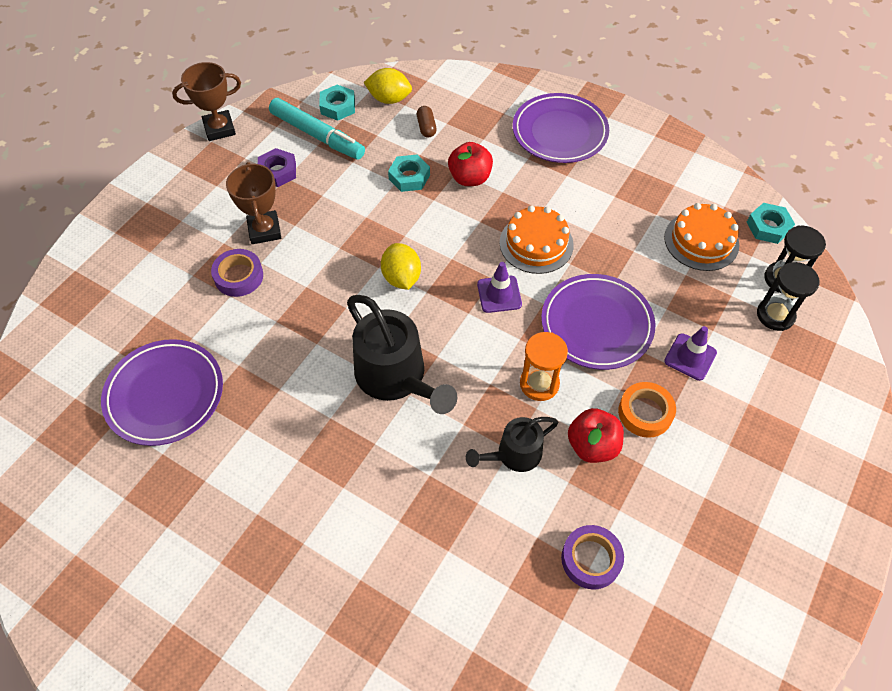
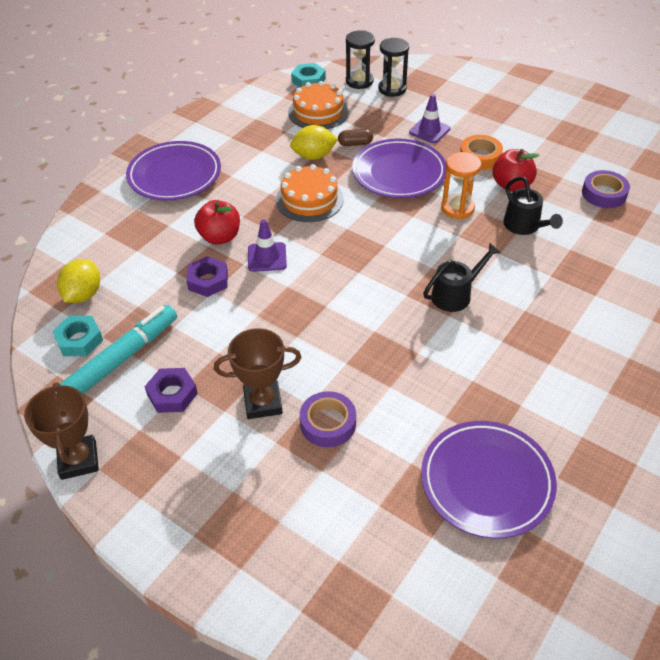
camera: 85 degrees left, 10 degrees down
(396, 378) = (456, 294): black watering can -> black watering can, size x0.59
(401, 278) = (341, 289): yellow lemon -> yellow lemon (314, 156)
(409, 177) = (208, 280): turquoise nut -> purple nut
(426, 127) = (139, 266): brown capsule -> brown capsule (355, 144)
(499, 294) = (365, 225): purple traffic cone -> purple traffic cone (267, 257)

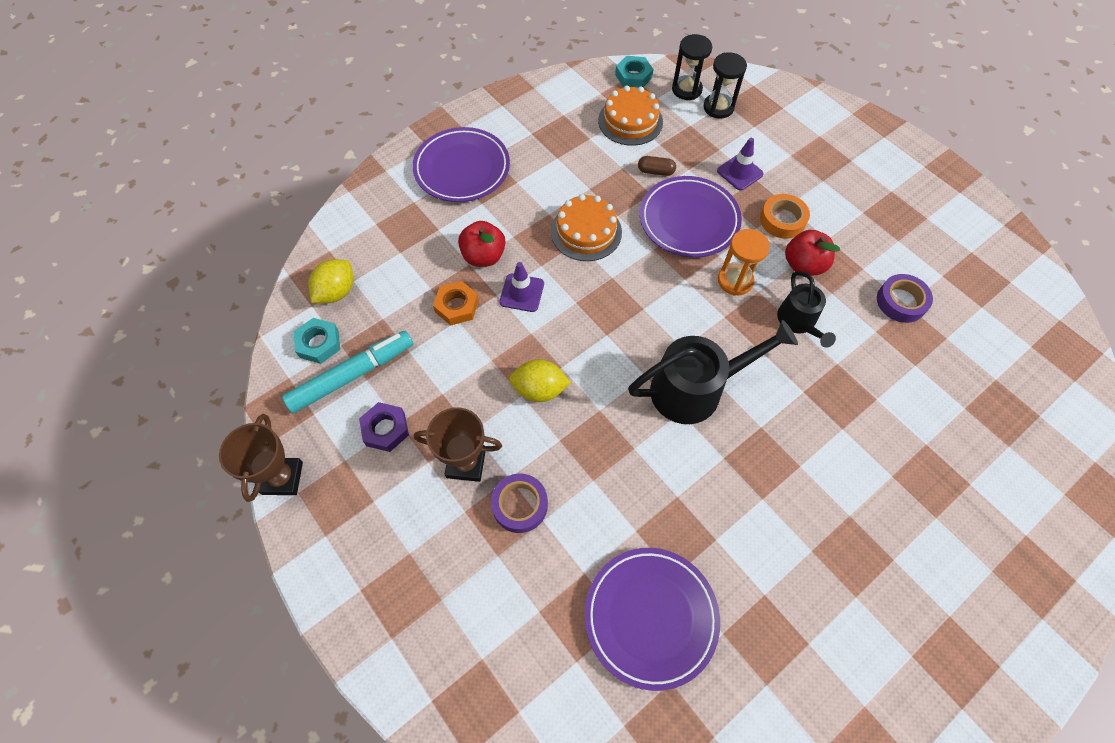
camera: 15 degrees right, 15 degrees up
(208, 280) = (457, 306): purple nut -> orange nut
(314, 156) = (608, 177): yellow lemon -> yellow lemon (539, 389)
(456, 294) = (696, 388): black watering can -> black watering can, size x1.70

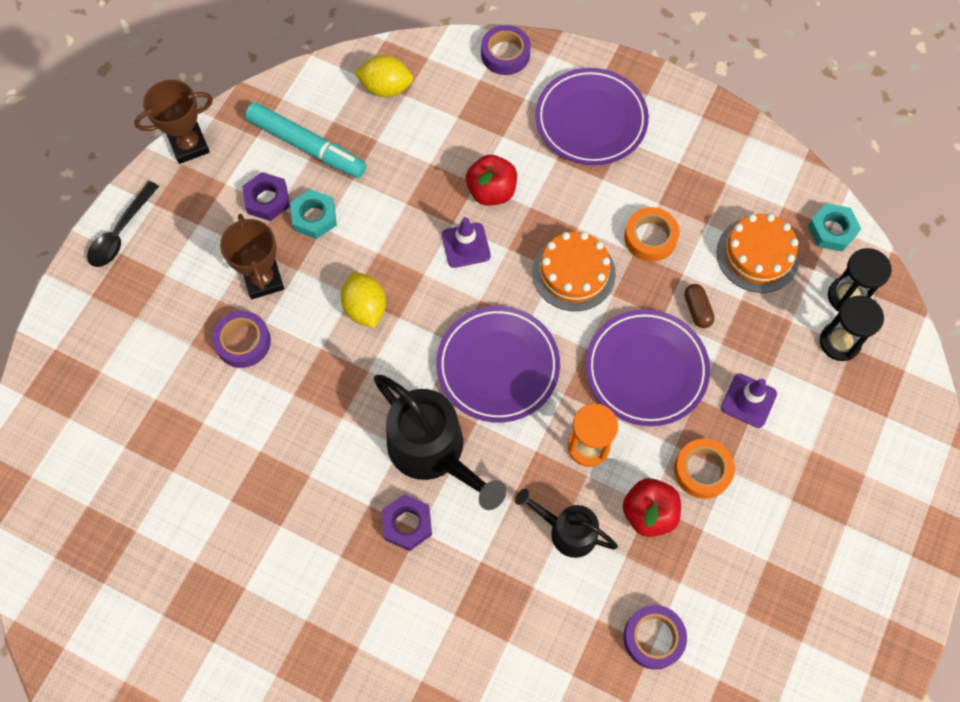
camera: 65 degrees right, 5 degrees up
(319, 343) = (326, 103): turquoise nut -> turquoise nut (314, 217)
(337, 581) = (120, 233): none -> black spoon
(365, 197) = (505, 54): none -> purple tape
(457, 306) = (421, 195): orange nut -> none
(583, 174) = (650, 238): none -> orange tape
(650, 617) = (185, 493): purple plate -> purple plate (498, 366)
(752, 433) = (407, 524): none -> purple nut
(798, 322) = (567, 530): black watering can -> black watering can turned 60 degrees clockwise

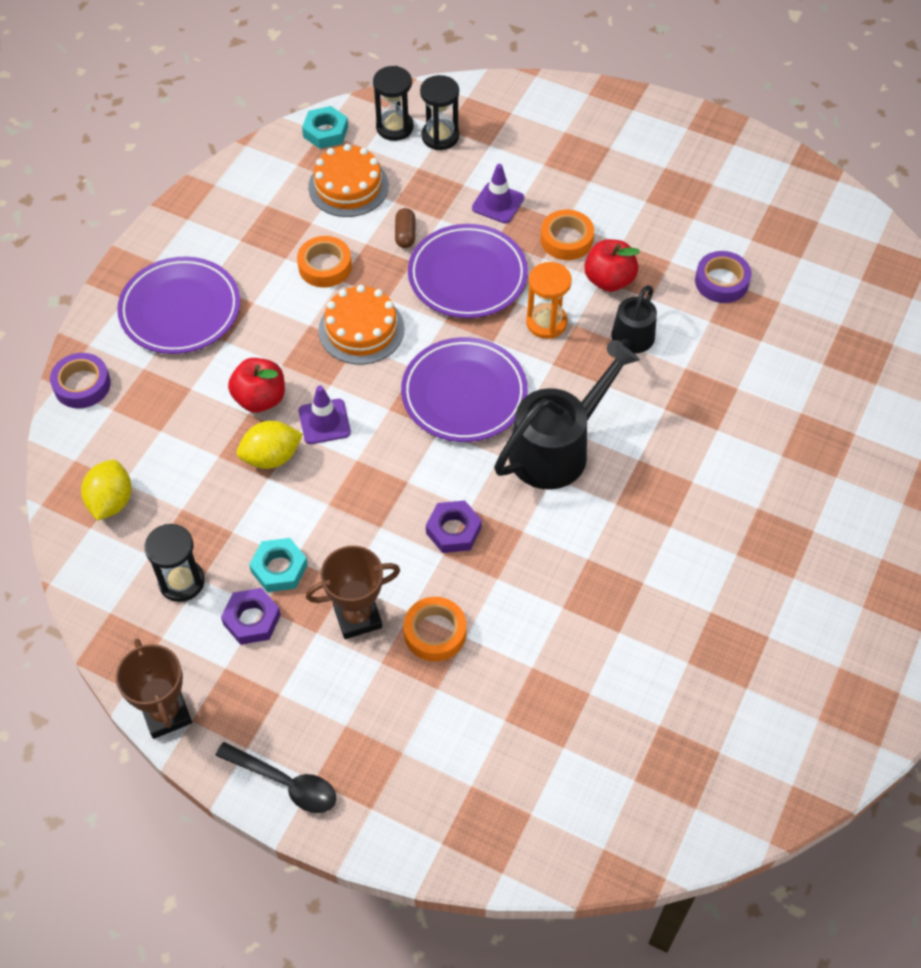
camera: 90 degrees left, 10 degrees down
(243, 342) = (435, 632): purple tape -> orange tape
(306, 146) = (181, 582): turquoise marker -> black hourglass
(365, 308) = (396, 513): yellow lemon -> yellow lemon (271, 457)
(407, 524) = (633, 469): purple nut -> purple nut (453, 530)
(697, 310) = (405, 234): brown capsule -> brown capsule turned 75 degrees counterclockwise

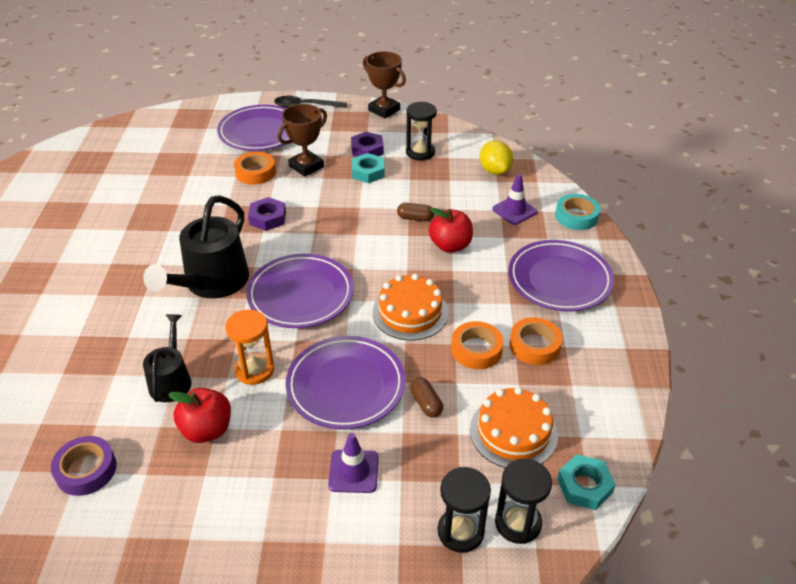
camera: 155 degrees right, 15 degrees down
(82, 385) = (576, 216): purple tape -> turquoise tape
(271, 457) = (415, 218): yellow lemon -> brown capsule
(324, 422) = (394, 247): purple traffic cone -> purple traffic cone (514, 210)
(390, 735) = (260, 132): none -> purple plate
(566, 239) = (264, 457): orange tape -> orange tape (534, 345)

